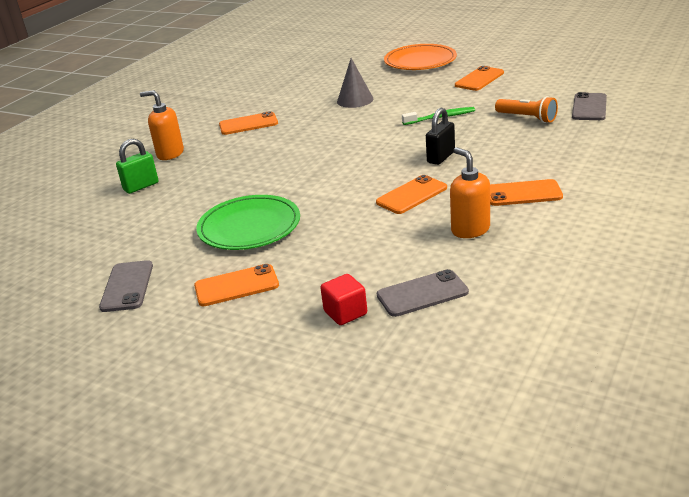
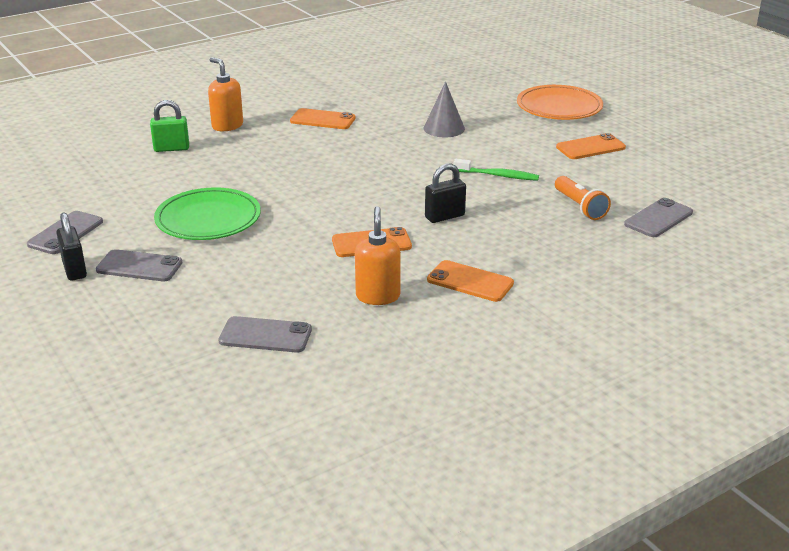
camera: 25 degrees right, 0 degrees up
(177, 312) = (74, 270): none -> black padlock
(236, 286) = (139, 266): orange phone -> grey phone
(345, 313) = (189, 325): red cube -> none

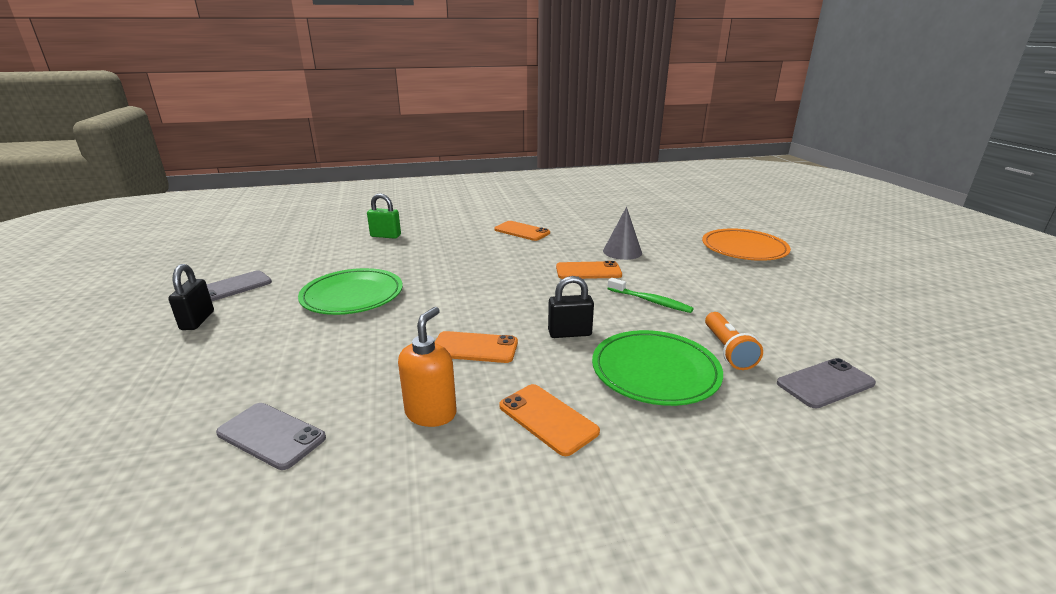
camera: 20 degrees right, 5 degrees down
(139, 266) = (249, 328): grey phone -> none
(227, 126) = (443, 226): orange soap dispenser -> none
(531, 233) = (655, 371): none -> green plate
(590, 147) = (763, 289): orange phone -> orange phone (588, 271)

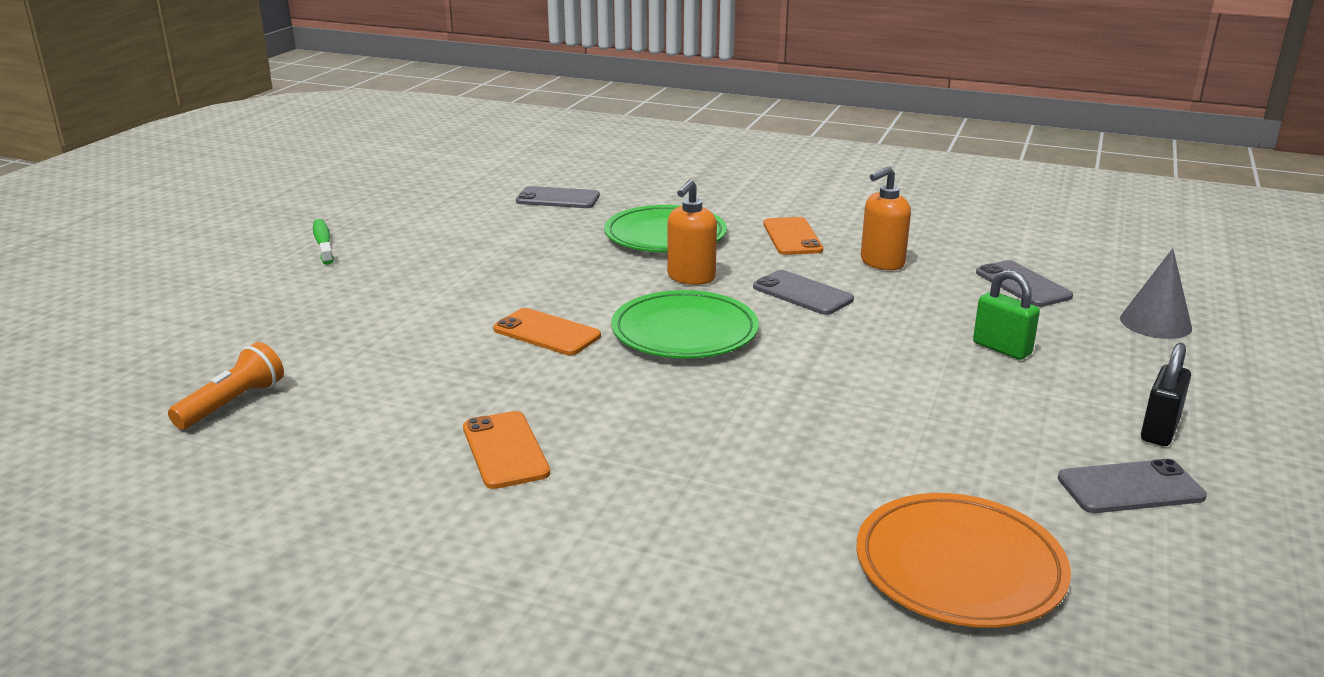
camera: 145 degrees left, 0 degrees up
(352, 296) = (917, 401): green plate -> green plate (684, 331)
(385, 236) = (792, 546): green padlock -> green padlock (1001, 348)
(474, 348) = (802, 293): orange phone -> grey phone
(569, 333) = (691, 277): black padlock -> orange soap dispenser
(622, 251) = (439, 346): grey cone -> grey cone (1155, 323)
(651, 301) = (552, 278): green toothbrush -> green toothbrush (323, 243)
(728, 350) = (577, 229): orange flashlight -> orange flashlight (232, 403)
(744, 249) = (282, 296): orange plate -> orange plate (959, 566)

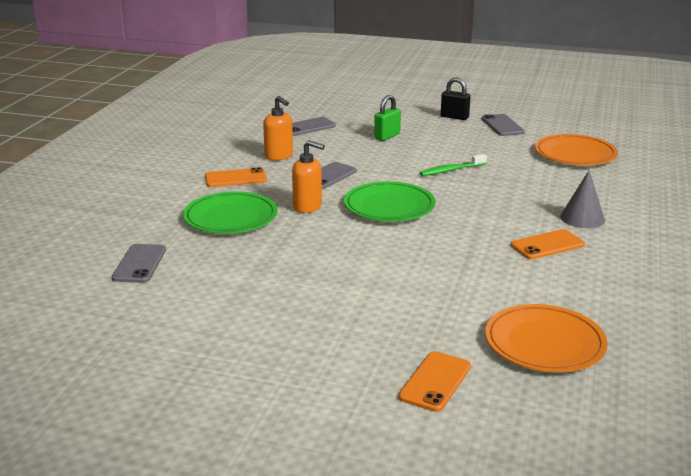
camera: 95 degrees left, 0 degrees up
(232, 403) = (544, 343): orange flashlight -> orange plate
(323, 243) = (242, 367): green toothbrush -> green toothbrush (451, 170)
(547, 333) = (403, 246): orange phone -> orange phone (435, 382)
(1155, 323) = (350, 107): grey cone -> grey cone (582, 218)

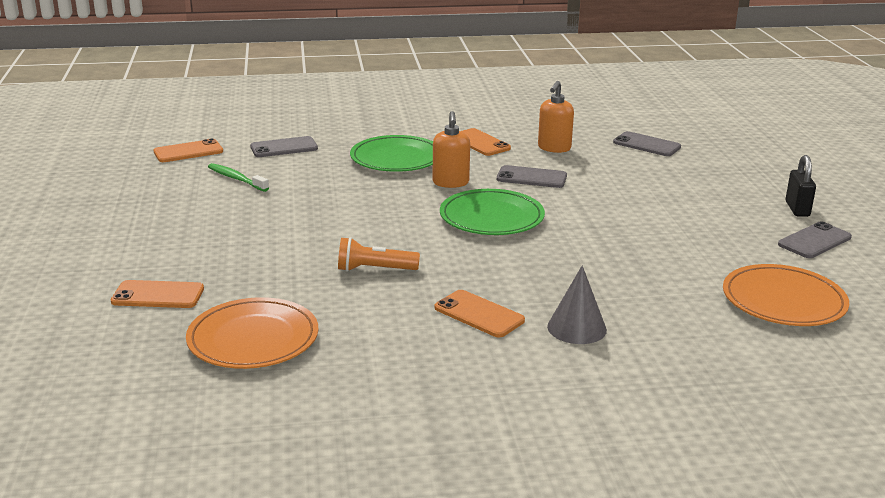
camera: 65 degrees right, 0 degrees up
(83, 319) = (188, 152): none -> orange phone
(387, 136) = (677, 184): green padlock -> none
(450, 269) = (374, 269): none -> orange flashlight
(451, 170) = (625, 232): green toothbrush -> green toothbrush (236, 179)

